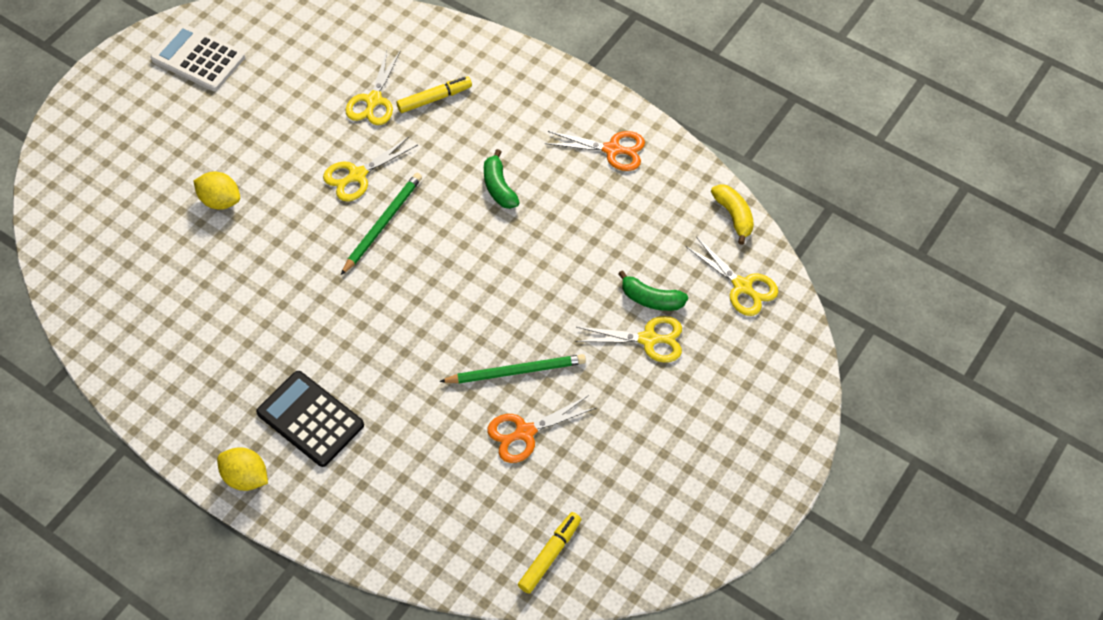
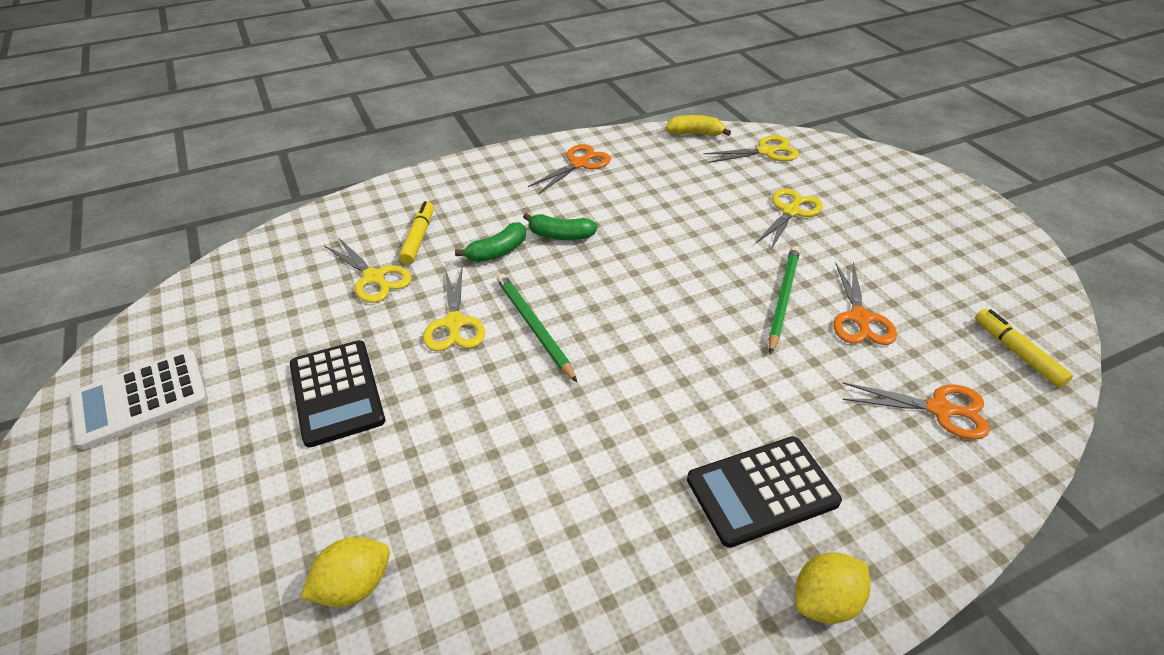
camera: 60 degrees left, 15 degrees down
(220, 201) = (371, 459): yellow lemon -> yellow lemon (354, 585)
(259, 150) = (336, 392): none -> black calculator
(448, 509) = (939, 409): none -> orange scissors
(651, 299) = (749, 196): green banana -> green banana (497, 251)

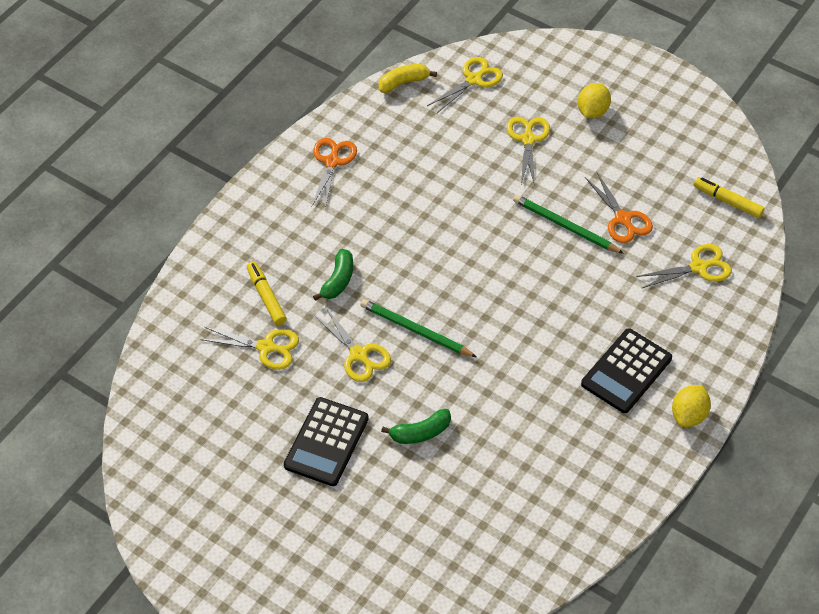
camera: 30 degrees left, 10 degrees up
(140, 399) = (198, 513): white calculator -> none
(336, 392) = (326, 442): black calculator -> black calculator turned 75 degrees clockwise
(354, 585) = (445, 537): yellow lemon -> yellow lemon (592, 111)
(560, 235) = (373, 243): green banana -> green banana (420, 432)
(782, 299) = (565, 226): green pencil -> green pencil turned 45 degrees counterclockwise
(939, 409) = (698, 267): orange scissors -> yellow scissors

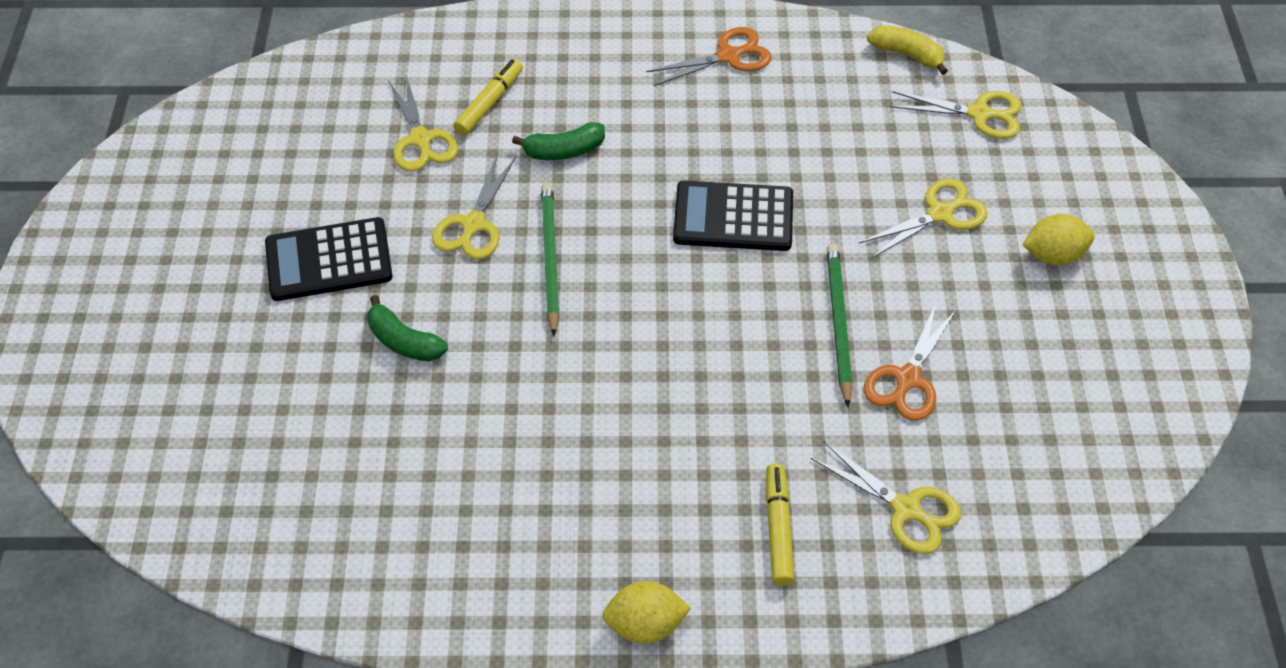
camera: 55 degrees right, 0 degrees up
(626, 371) = (661, 511): black calculator -> black calculator (733, 217)
(727, 201) = (1053, 486): yellow marker -> yellow marker (778, 529)

